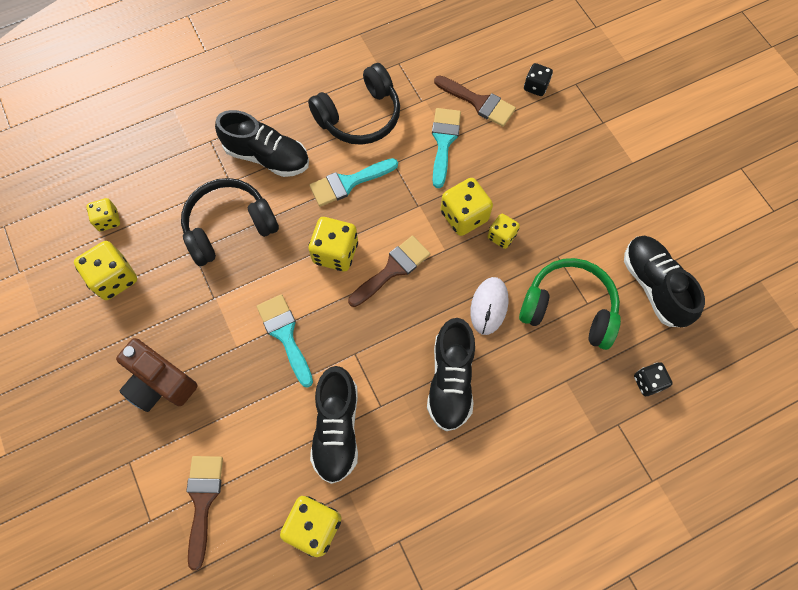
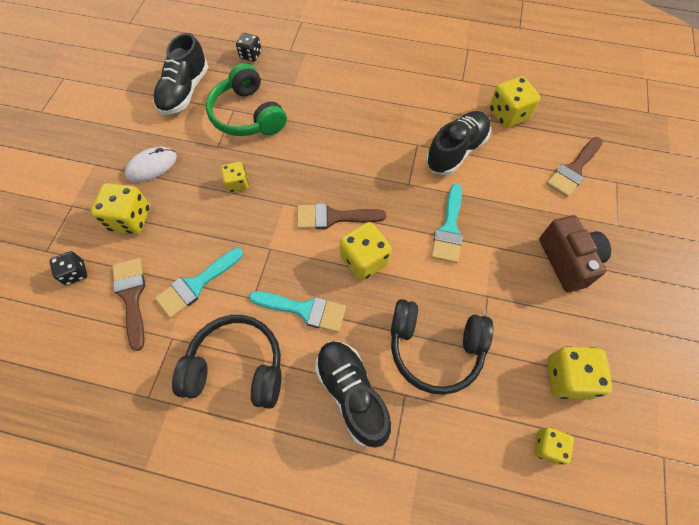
camera: 140 degrees left, 5 degrees down
(450, 380) = (360, 128): black shoe -> none
(464, 216) = (246, 216): yellow dice -> yellow dice (130, 219)
(489, 306) = (293, 149): white mouse -> white mouse (152, 166)

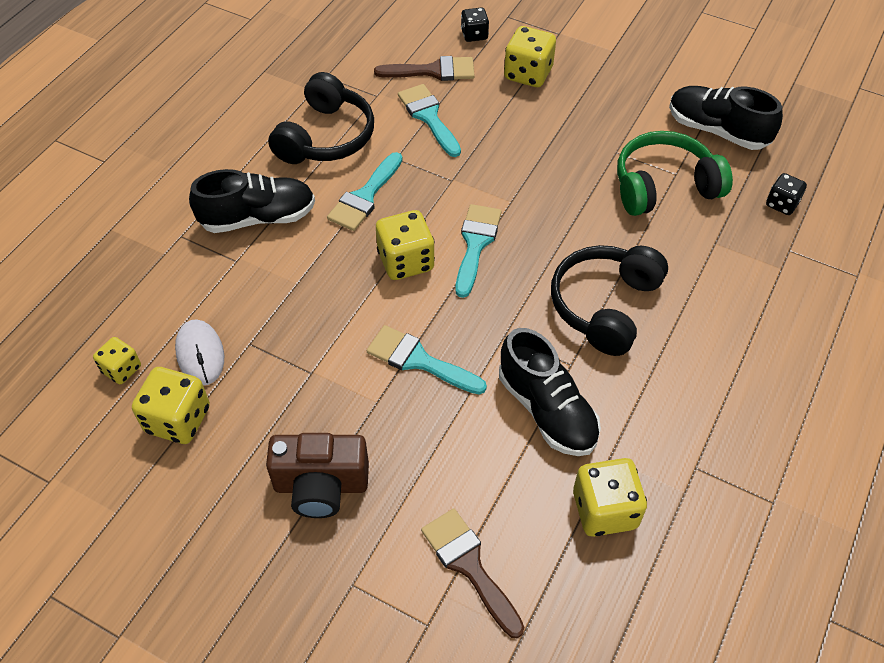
camera: 105 degrees right, 10 degrees down
(152, 166) = (598, 94): white mouse -> white mouse (200, 354)
(237, 183) = (552, 163): yellow dice -> none
(333, 217) = (476, 244): brown brush -> turquoise brush
(435, 348) = (271, 300): black headphones -> black headphones (605, 306)

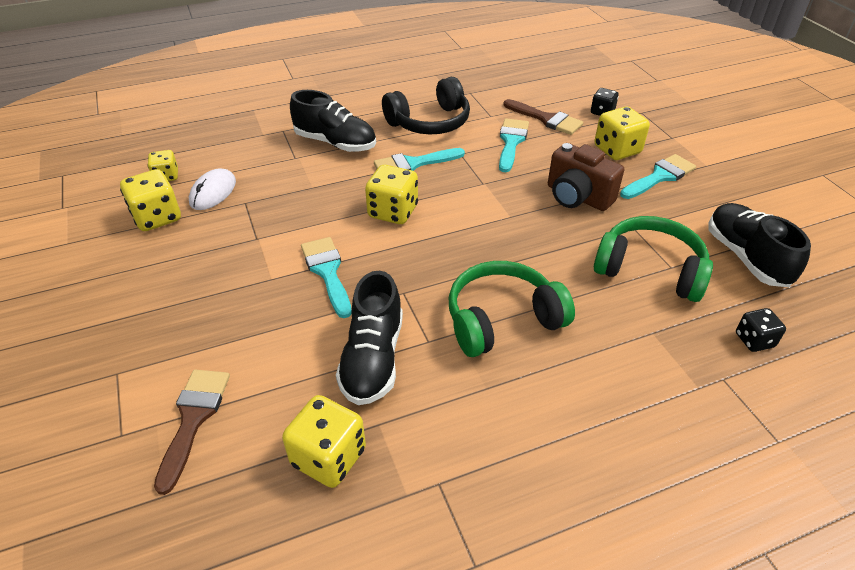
camera: 40 degrees right, 10 degrees down
(321, 486) = (177, 303): brown camera -> brown camera (577, 197)
(476, 244) = (453, 227): turquoise brush -> turquoise brush (660, 176)
(605, 306) = (502, 320): black headphones -> green headphones

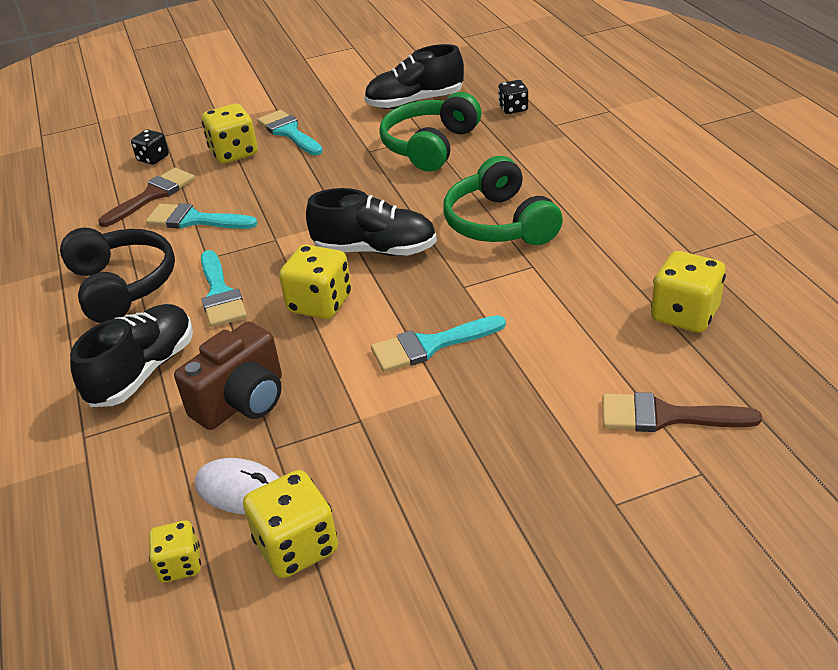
camera: 85 degrees left, 5 degrees down
(373, 358) = (561, 299): black shoe -> black shoe (375, 250)
(577, 197) = (314, 179): brown camera -> brown camera (242, 401)

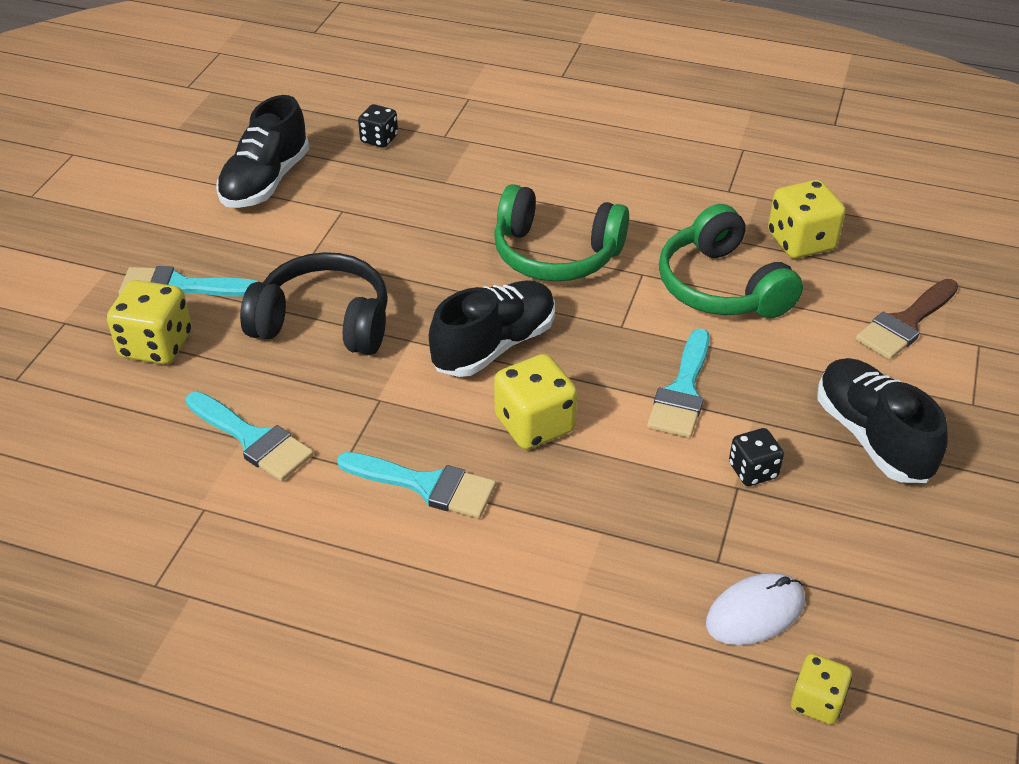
camera: 55 degrees left, 5 degrees up
(122, 285) = (305, 555): black headphones -> black headphones (324, 322)
(143, 371) = (492, 604): black shoe -> black shoe (872, 437)
(152, 195) = (146, 449): brown brush -> none
(153, 158) = (59, 411): black dice -> black dice (753, 471)
(194, 220) = (253, 439): turquoise brush -> turquoise brush turned 105 degrees counterclockwise
(242, 401) = (626, 551): brown camera -> none
(297, 546) = (862, 609): yellow dice -> none
(430, 146) = (364, 218): green headphones -> green headphones (722, 286)

